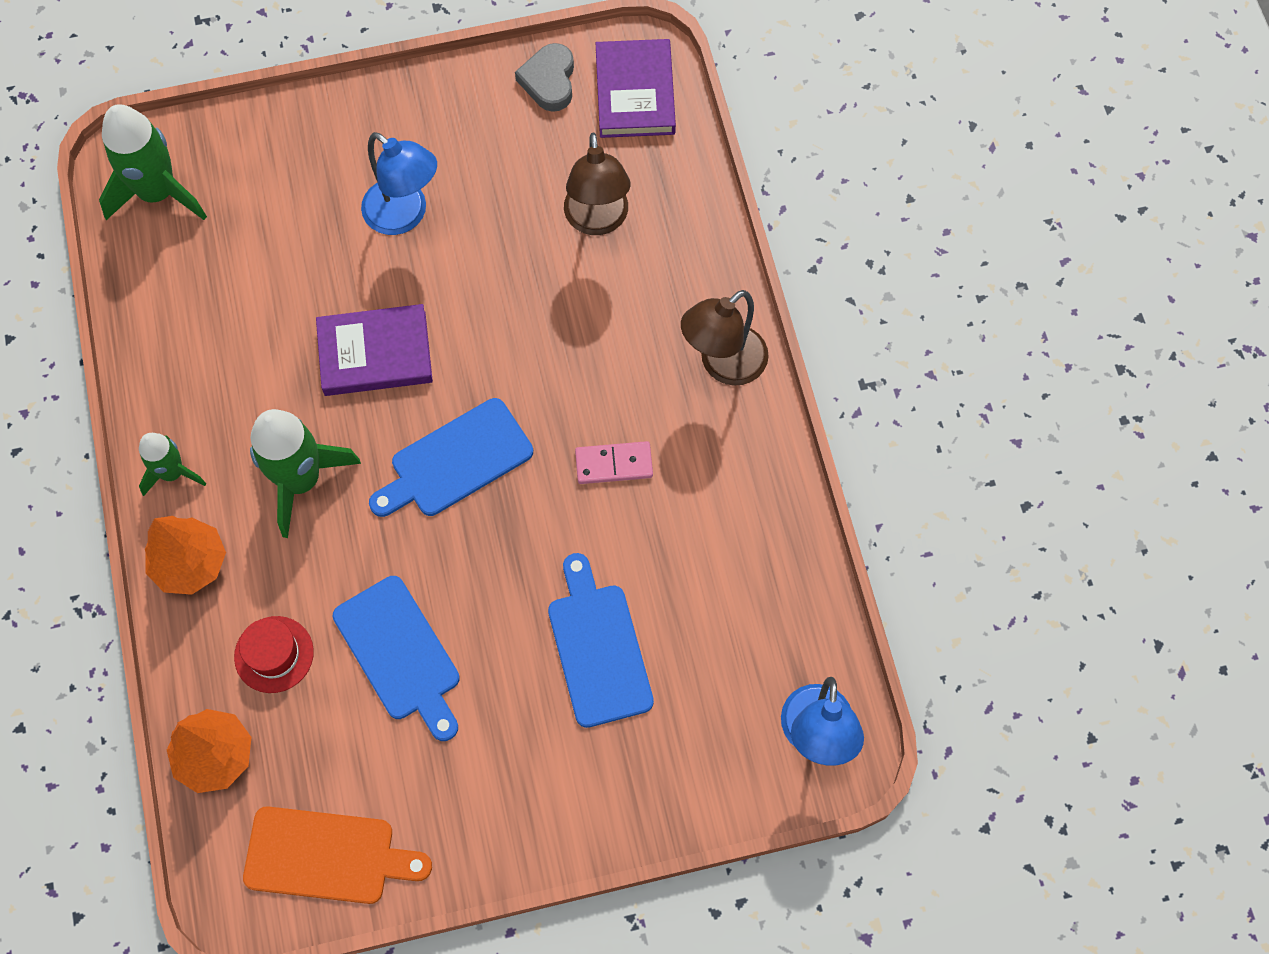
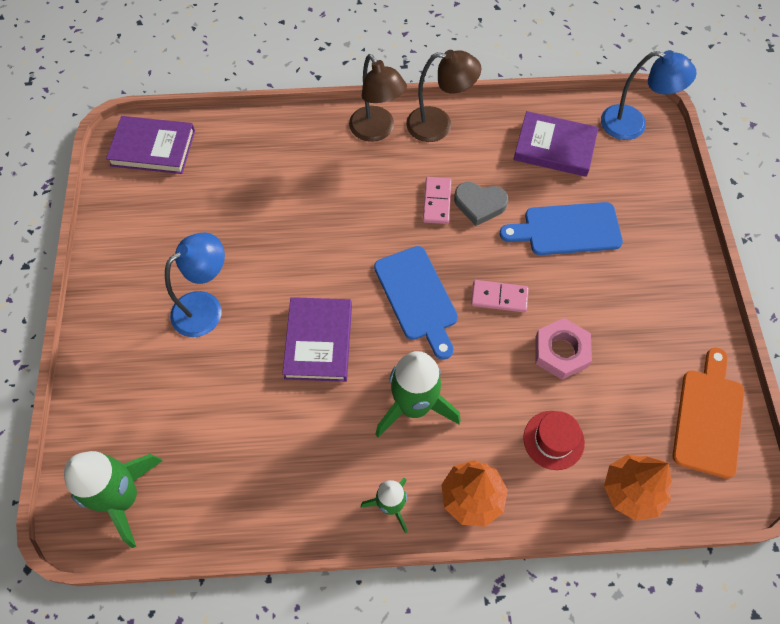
camera: 80 degrees left, 5 degrees down
(400, 654) = (561, 352): blue cutting board -> pink nut
(471, 565) = (499, 297): none -> pink domino
(549, 81) = (123, 198): grey heart -> grey heart (479, 205)
(597, 220) = (248, 185): brown lamp -> brown lamp (439, 125)
(745, 619) = (554, 147): none -> purple book

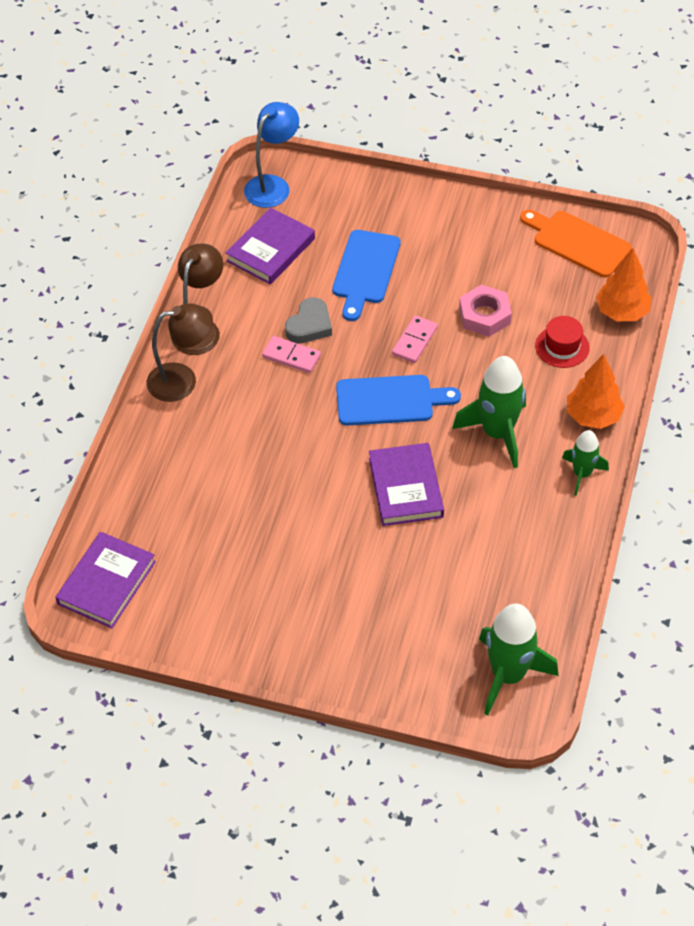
camera: 70 degrees left, 10 degrees down
(206, 307) = (331, 571): blue lamp -> none
(318, 341) = (406, 487): purple book -> purple book turned 60 degrees clockwise

